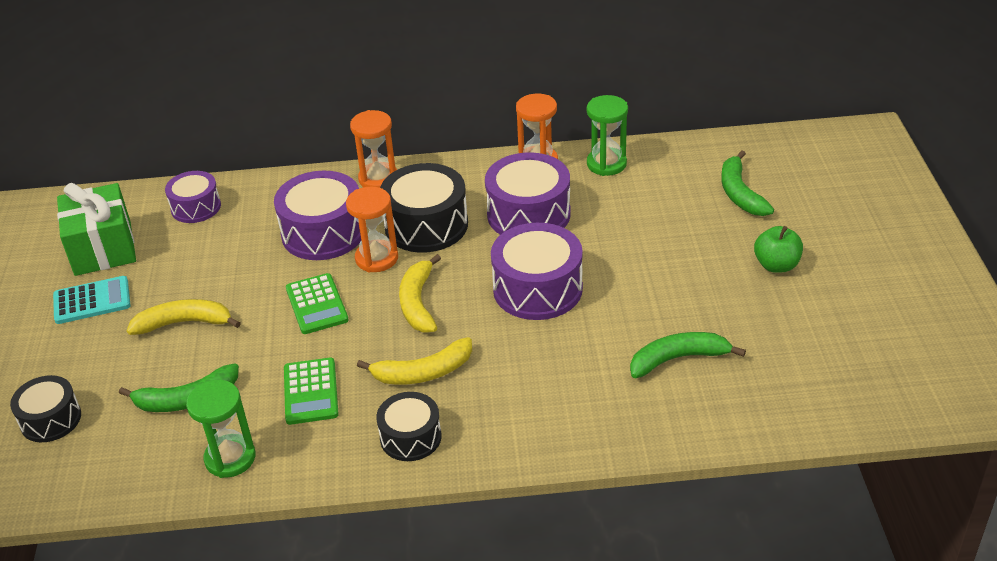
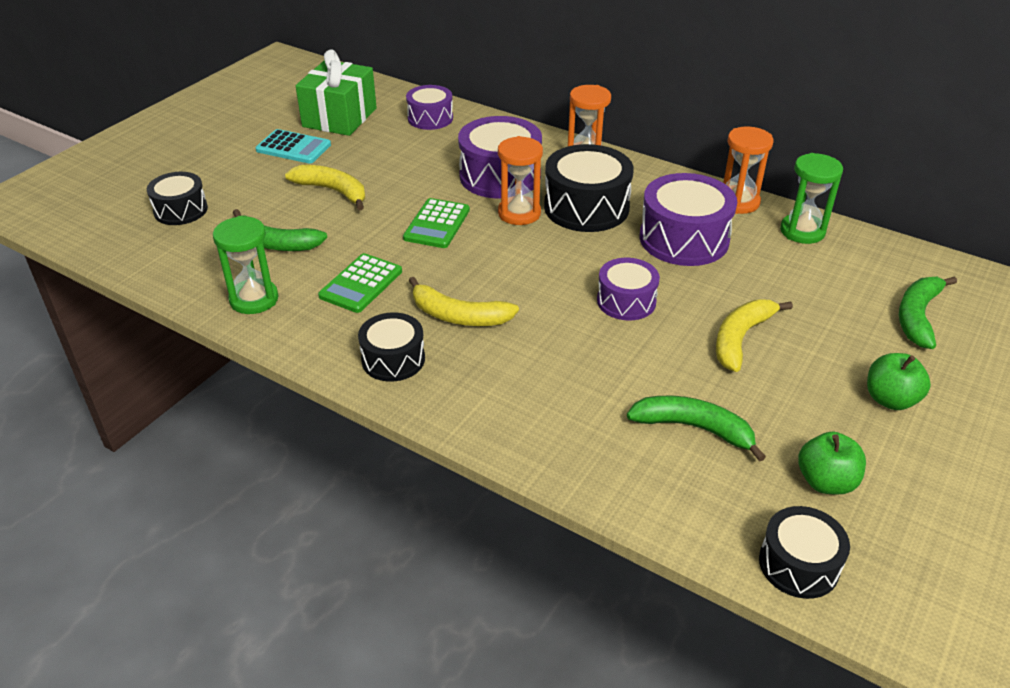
camera: 35 degrees right, 0 degrees up
(418, 303) = (514, 262): yellow banana -> yellow banana (741, 338)
(537, 289) = (626, 301): purple drum -> purple drum, size x0.61
(790, 346) = (826, 482): none -> green apple
(823, 411) = (798, 564): none -> black drum

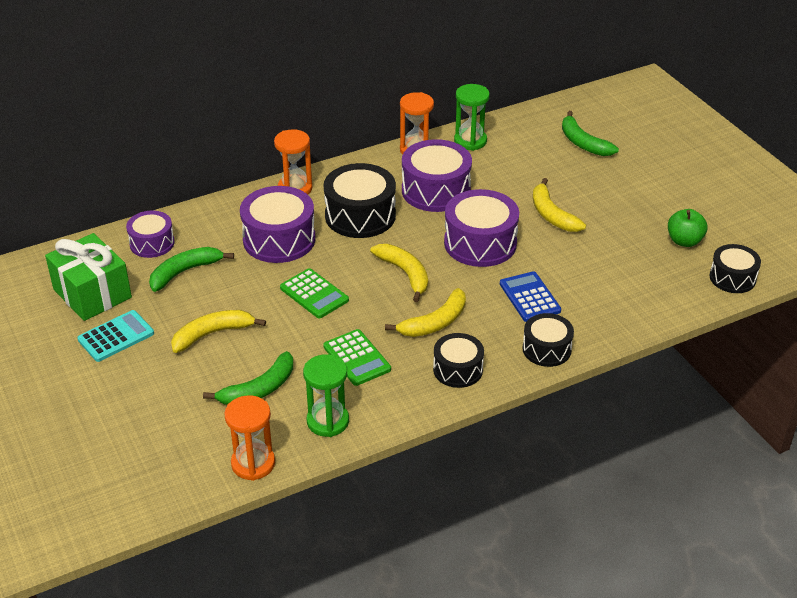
camera: 60 degrees left, 0 degrees up
(180, 210) = (152, 434): black drum -> black drum (546, 349)
(519, 213) = (338, 249): orange hourglass -> orange hourglass (253, 463)
(521, 268) = (405, 274): none -> yellow banana
(565, 372) = (529, 297): none -> blue calculator
(626, 301) = (480, 243): purple drum -> purple drum, size x1.64
(694, 428) = (614, 268): green banana -> green banana (185, 272)
(890, 399) = (640, 188): green apple -> none

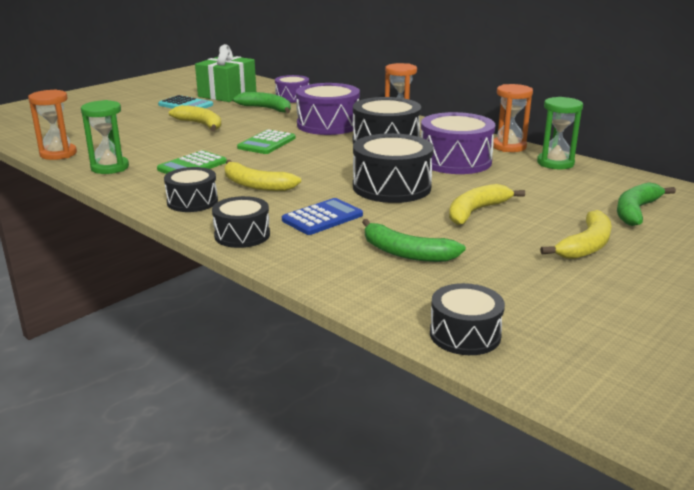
camera: 70 degrees right, 15 degrees down
(259, 389) = (142, 144): green banana -> green banana (406, 253)
(405, 274) = (318, 166): yellow banana -> yellow banana (586, 245)
(480, 243) = (391, 187): purple drum -> black drum
(684, 241) = (512, 291): green apple -> none

